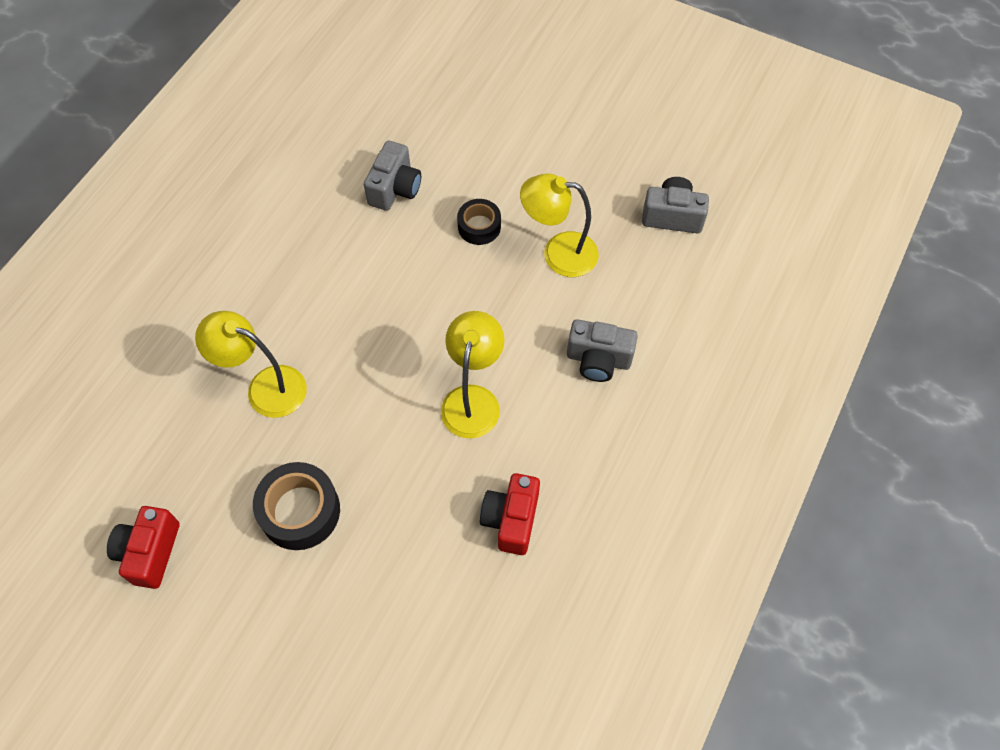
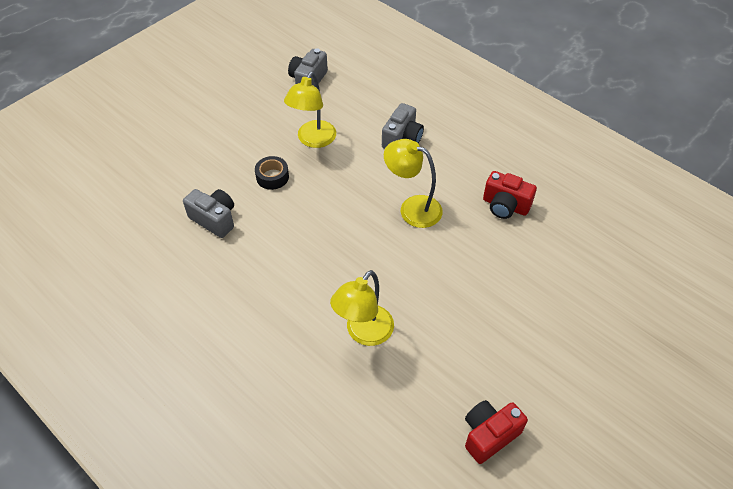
camera: 75 degrees left, 10 degrees down
(150, 552) = (489, 435): red camera -> red camera turned 120 degrees clockwise
(300, 511) = (474, 325): black tape -> none

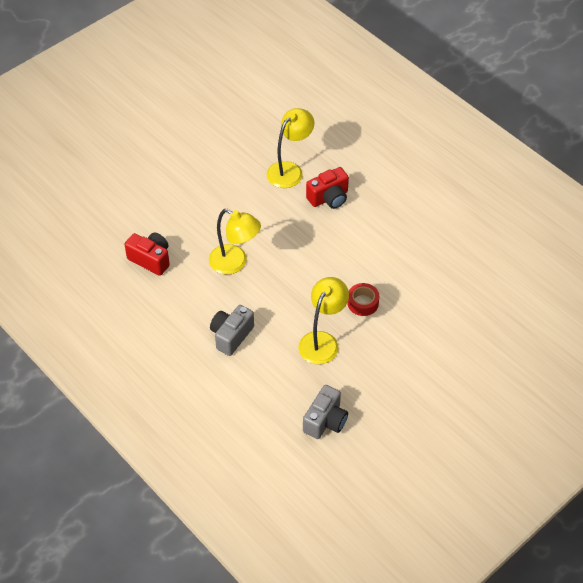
camera: 175 degrees left, 0 degrees up
(214, 219) = (413, 265): grey camera -> none
(272, 177) = (363, 303): black tape -> red tape
(489, 435) = (214, 107): red camera -> red camera (329, 198)

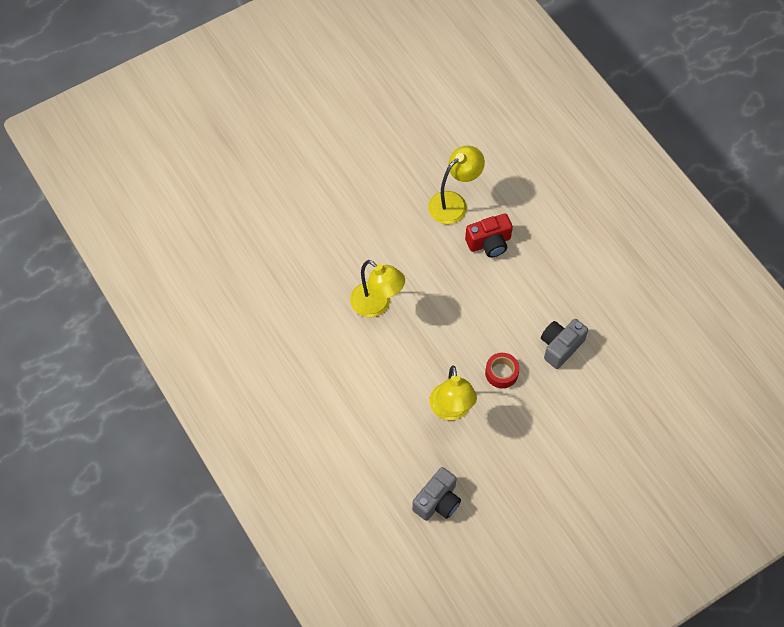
camera: 10 degrees right, 10 degrees up
(151, 259) = (291, 287): red camera -> none
(231, 336) = (358, 389): grey camera -> grey camera (560, 347)
(322, 341) = (451, 410): yellow lamp -> yellow lamp turned 135 degrees clockwise

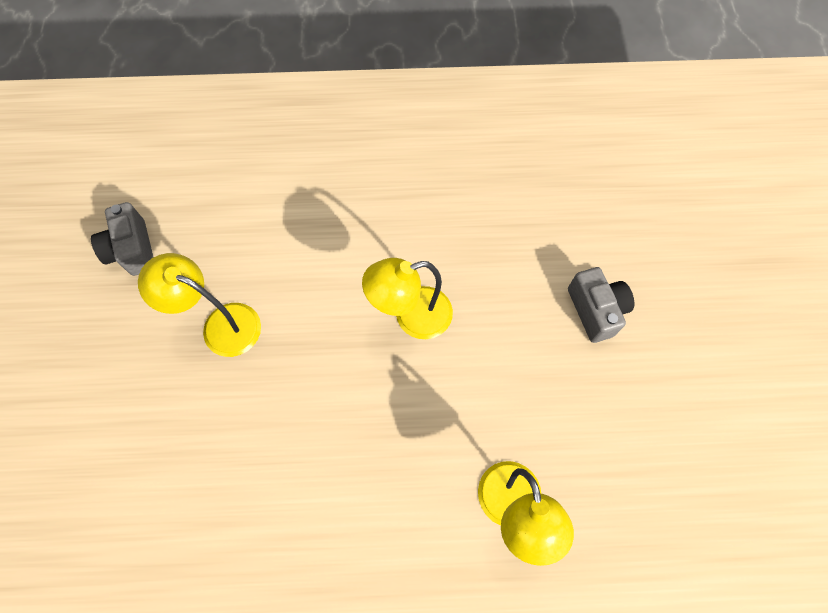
camera: 120 degrees right, 5 degrees up
(489, 243) = (418, 520): red camera -> none
(501, 373) = (223, 414): red tape -> none
(560, 347) = (203, 518): grey camera -> grey camera (595, 310)

